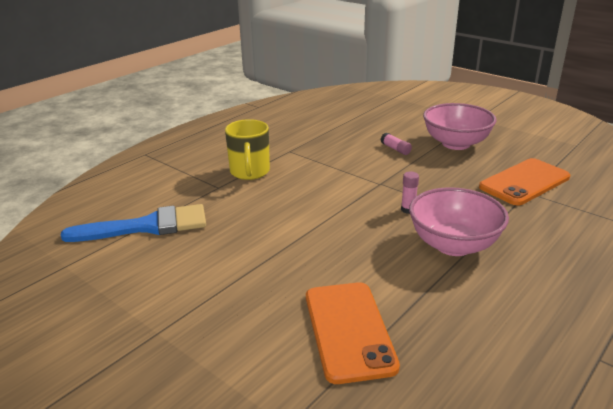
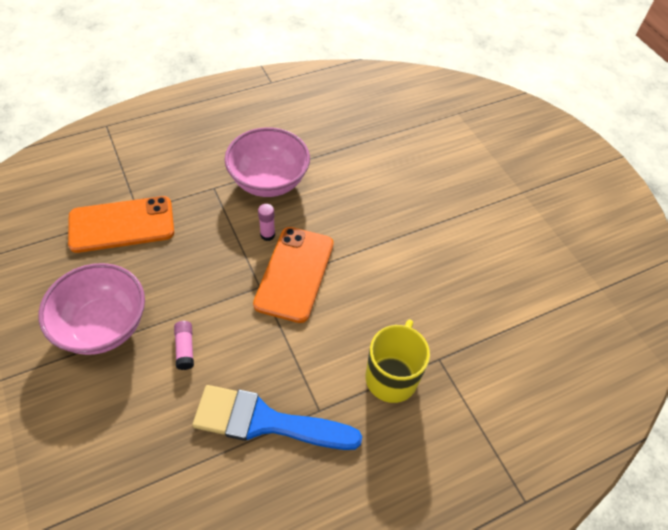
camera: 160 degrees left, 25 degrees up
(146, 226) = (527, 316): blue brush -> blue brush (266, 421)
(348, 330) = (397, 147): orange phone -> orange phone (294, 274)

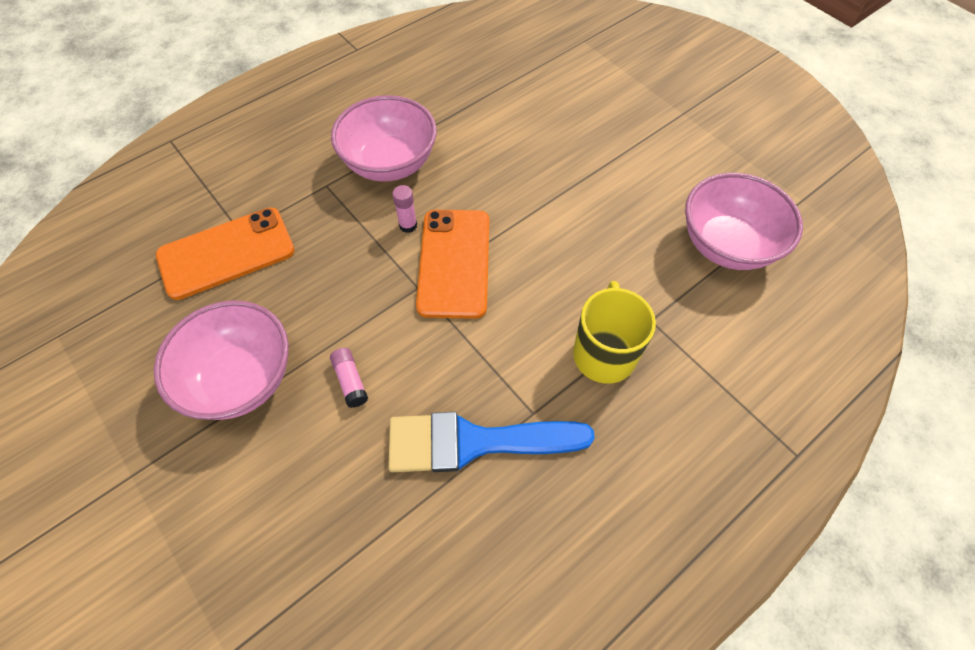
camera: 10 degrees left, 5 degrees up
(523, 311) = (727, 245): none -> pink bowl

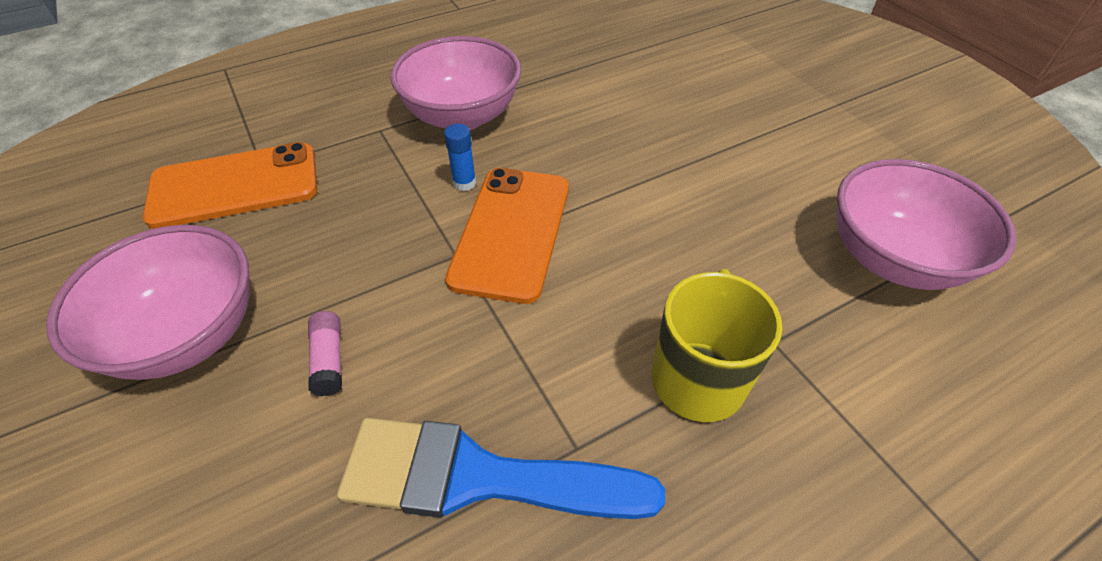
camera: 10 degrees right, 10 degrees down
(408, 225) = (464, 183): pink glue stick -> blue glue stick

